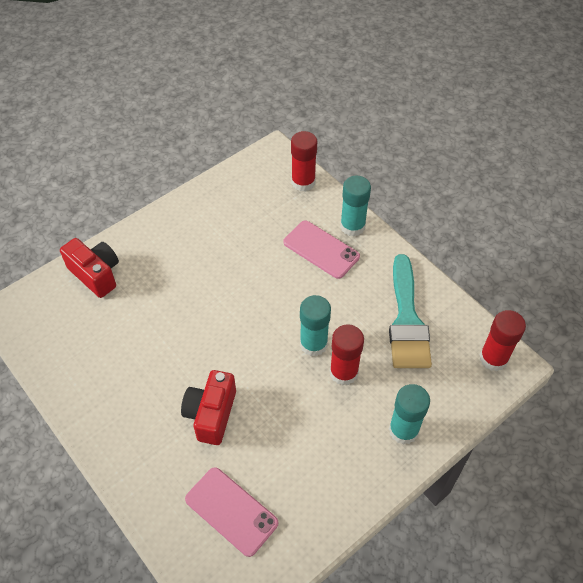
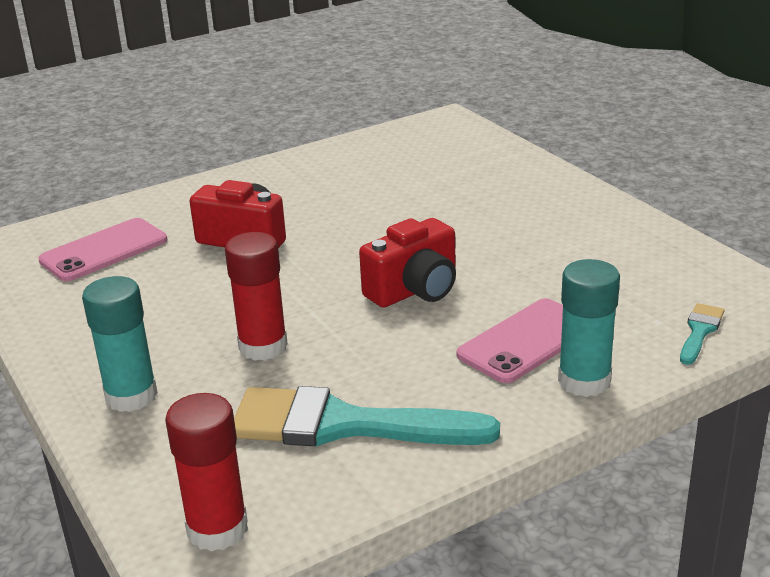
camera: 100 degrees right, 25 degrees down
(96, 274) = (495, 163): red camera -> red camera (415, 290)
(303, 182) = (700, 331): red glue stick -> turquoise brush
(313, 344) = (327, 322): turquoise glue stick -> none

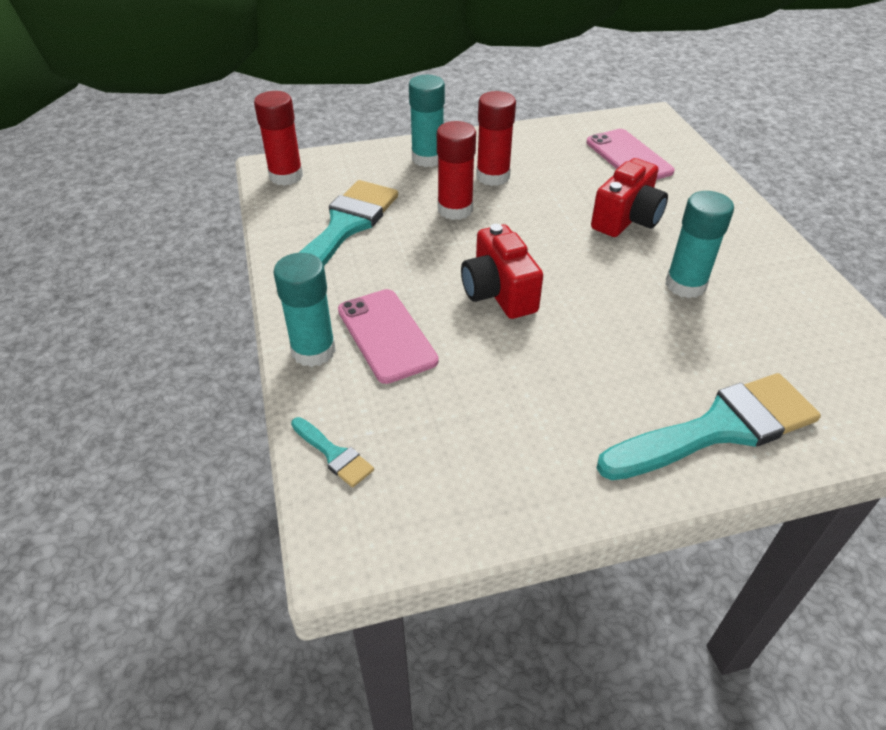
camera: 105 degrees right, 15 degrees up
(172, 333) = (493, 176): none -> red glue stick
(347, 203) = (685, 285): none -> turquoise glue stick
(521, 180) = (718, 428): none -> turquoise brush

